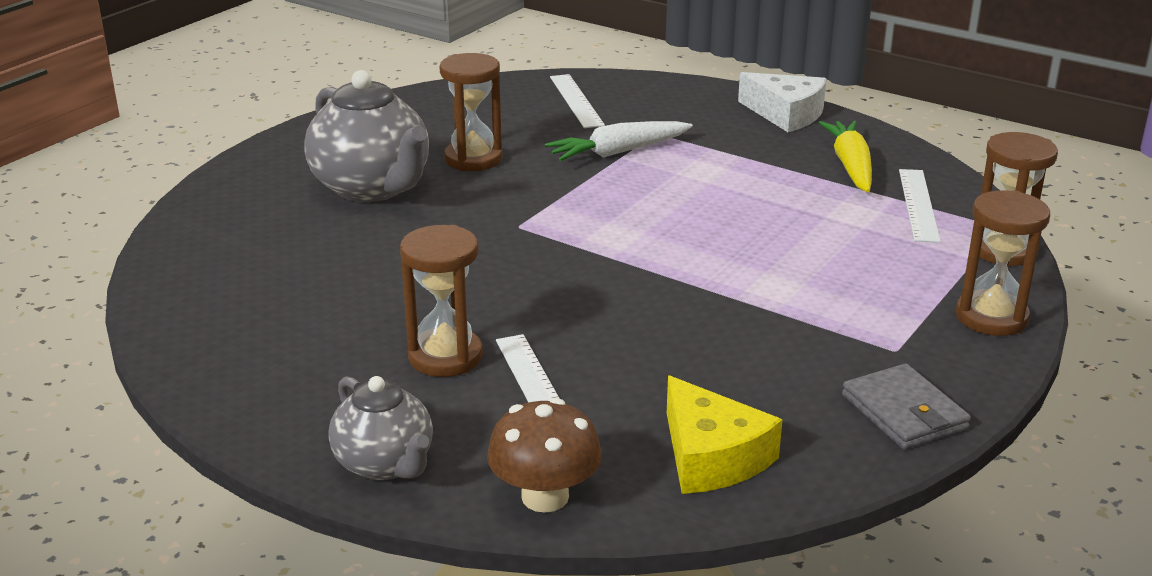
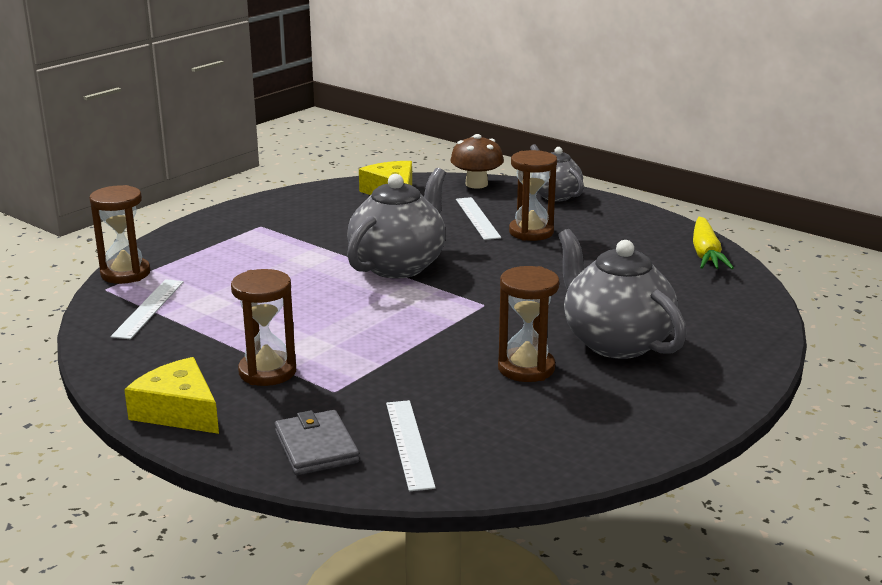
camera: 175 degrees left, 5 degrees down
(618, 152) = (382, 370): white carrot -> none
(642, 279) = (398, 266): none -> grey teapot
(786, 114) = (178, 411): white cheese -> yellow cheese
(850, 166) = (170, 345): yellow carrot -> yellow carrot (705, 254)
(904, 412) = (281, 203): grey wallet -> grey wallet (316, 447)
(991, 317) = (184, 238): brown hourglass -> brown hourglass (267, 372)

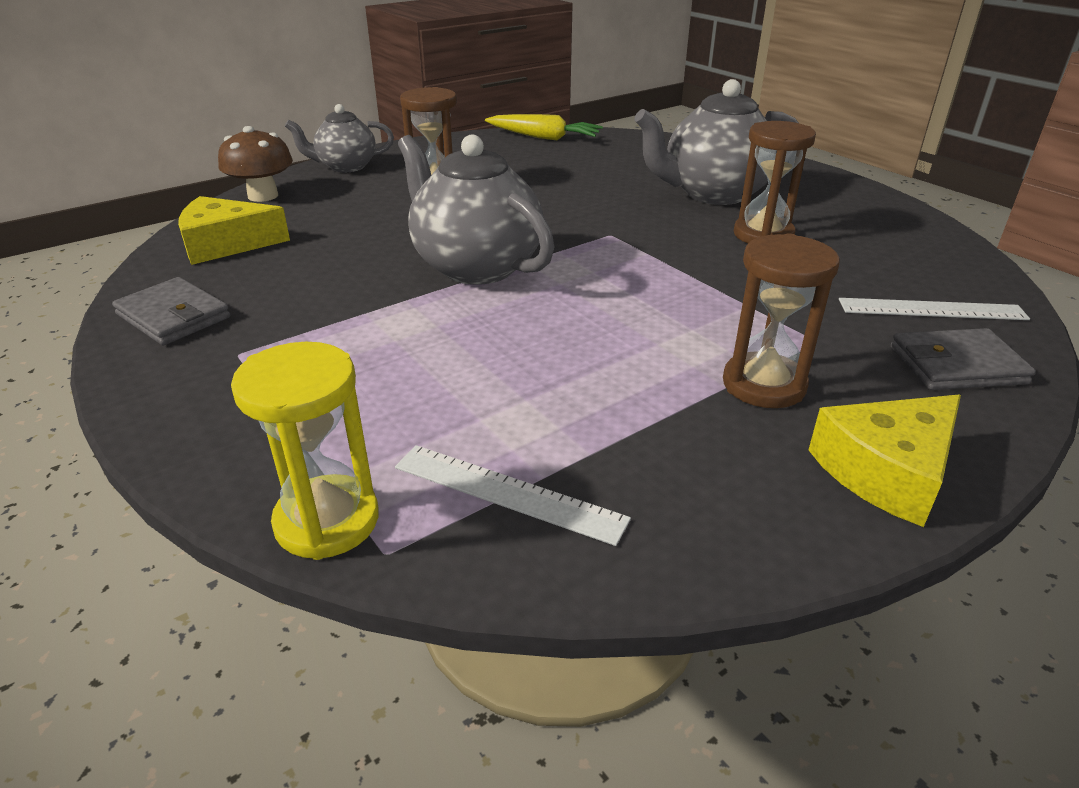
camera: 75 degrees left, 10 degrees up
(125, 274) = (327, 521): brown hourglass -> yellow hourglass
(295, 203) = (174, 316): none -> grey wallet
(477, 218) = (369, 208): white ruler -> none

